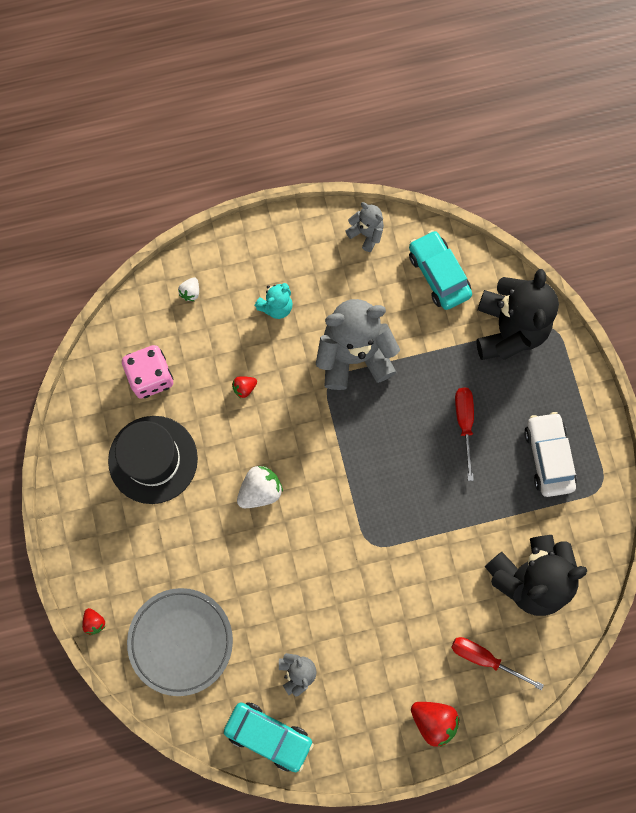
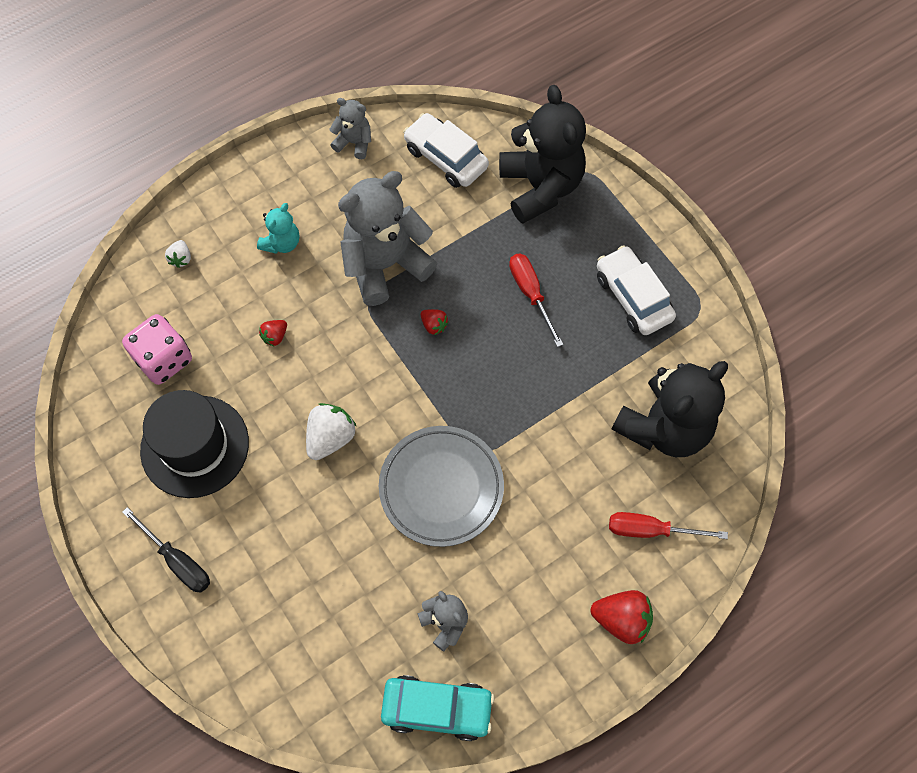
camera: 20 degrees left, 10 degrees down
(94, 622) = (183, 653): red strawberry -> red strawberry (434, 325)
(112, 548) = (177, 561): none -> black screwdriver
(181, 641) = (294, 637): grey plate -> grey plate (441, 488)
(438, 274) = (446, 158): turquoise car -> white car

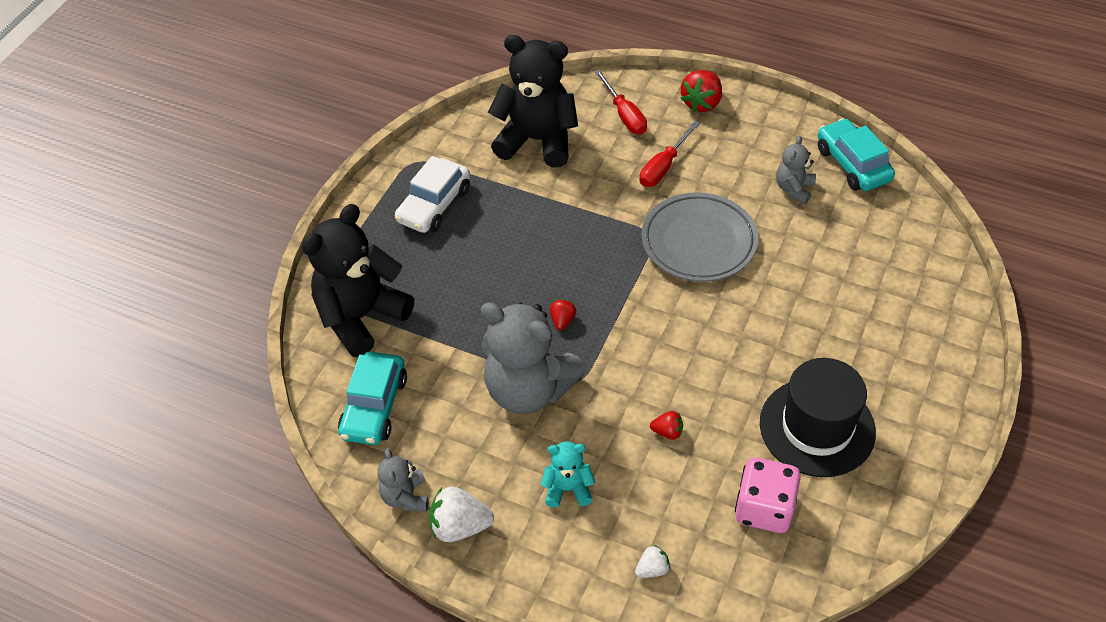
camera: 120 degrees left, 15 degrees down
(177, 561) = (914, 376): black screwdriver -> none
(330, 438) = (722, 334): white strawberry -> white strawberry (460, 526)
(446, 158) = (374, 407): white car -> turquoise car
(530, 294) = (480, 270): red screwdriver -> red screwdriver (663, 167)
(621, 619) = (701, 103): red strawberry -> red strawberry turned 135 degrees counterclockwise

